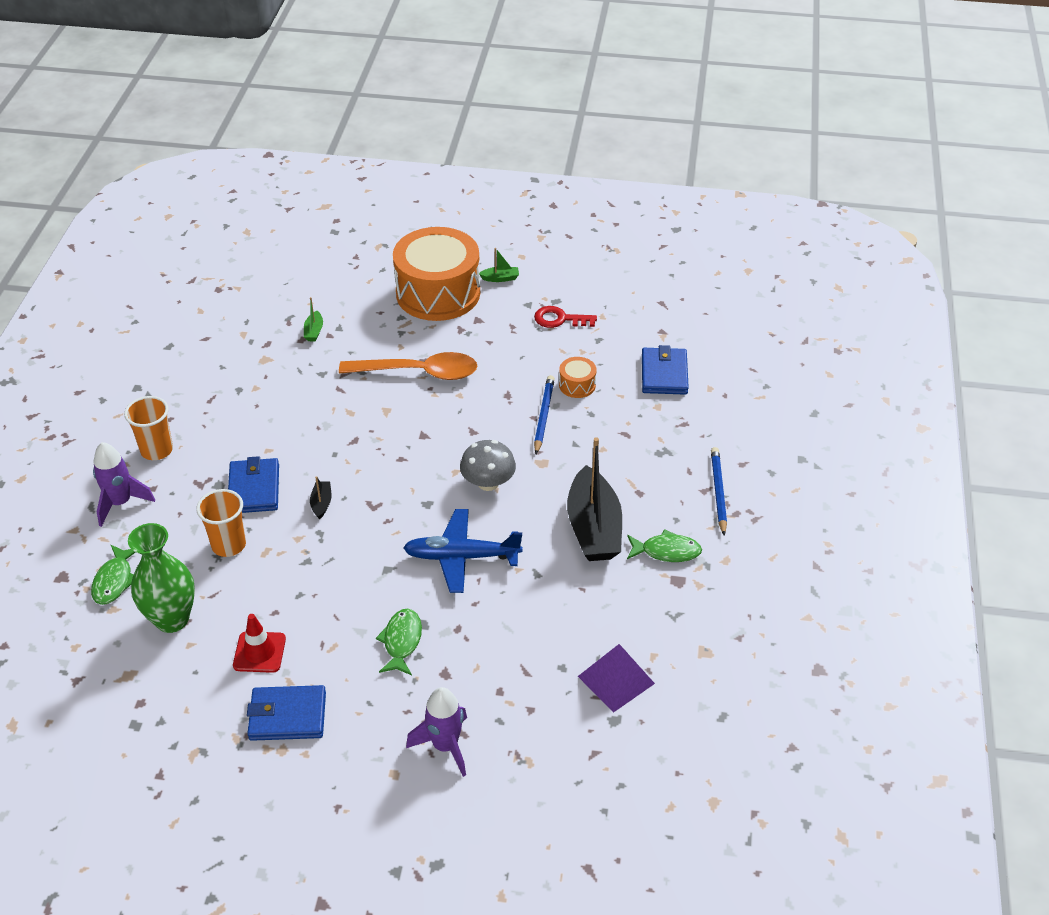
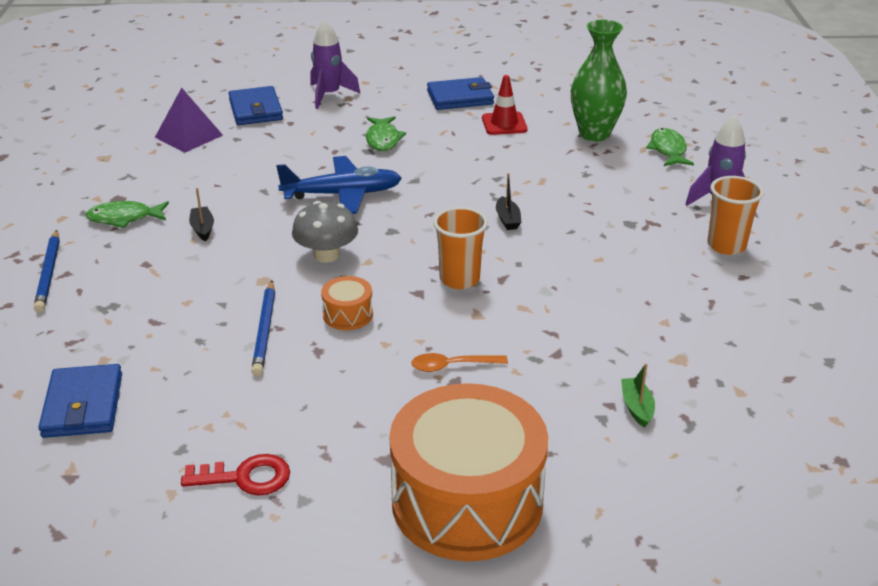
camera: 170 degrees right, 10 degrees down
(229, 545) = (581, 181): orange cup -> orange cup (459, 279)
(254, 489) = (589, 224): blue wallet -> blue wallet (256, 110)
(418, 372) = (452, 366): orange spoon -> orange spoon, size x0.48
(500, 278) = (361, 549): green boat -> none
(577, 385) = (218, 375): orange drum -> orange drum (348, 314)
(593, 528) = (202, 228): black boat -> black boat, size x0.40

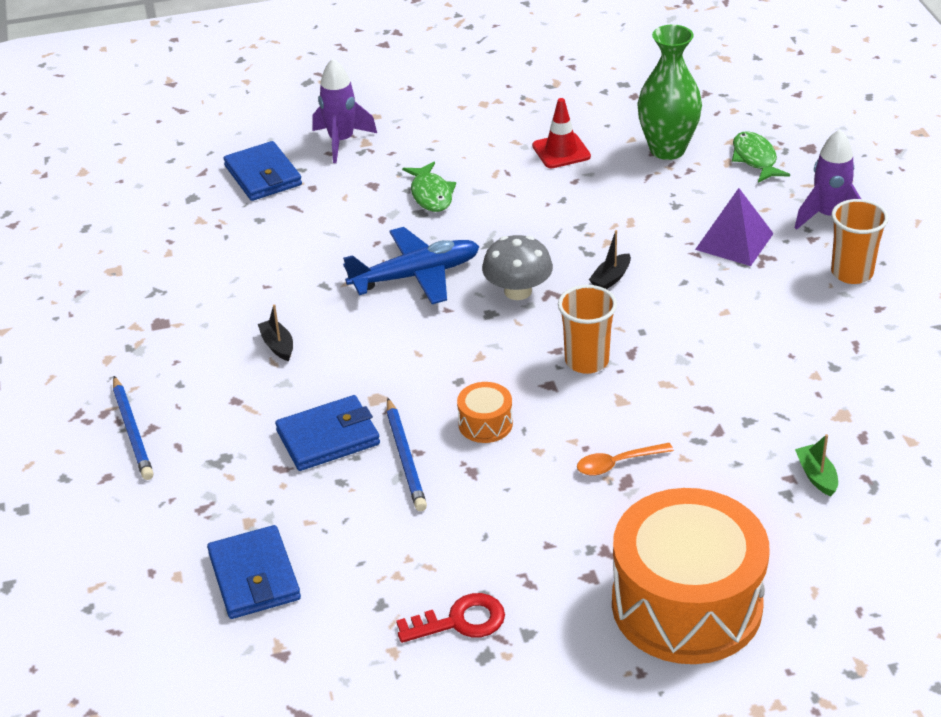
camera: 10 degrees left, 5 degrees up
(124, 218) = (181, 347): green fish -> none
(188, 136) = (200, 225): purple pyramid -> purple pyramid (734, 241)
(326, 255) = (431, 356): grey mushroom -> grey mushroom (518, 291)
(460, 98) = (496, 122): blue wallet -> blue wallet (328, 437)
(507, 219) = (611, 278): black boat -> black boat turned 60 degrees clockwise

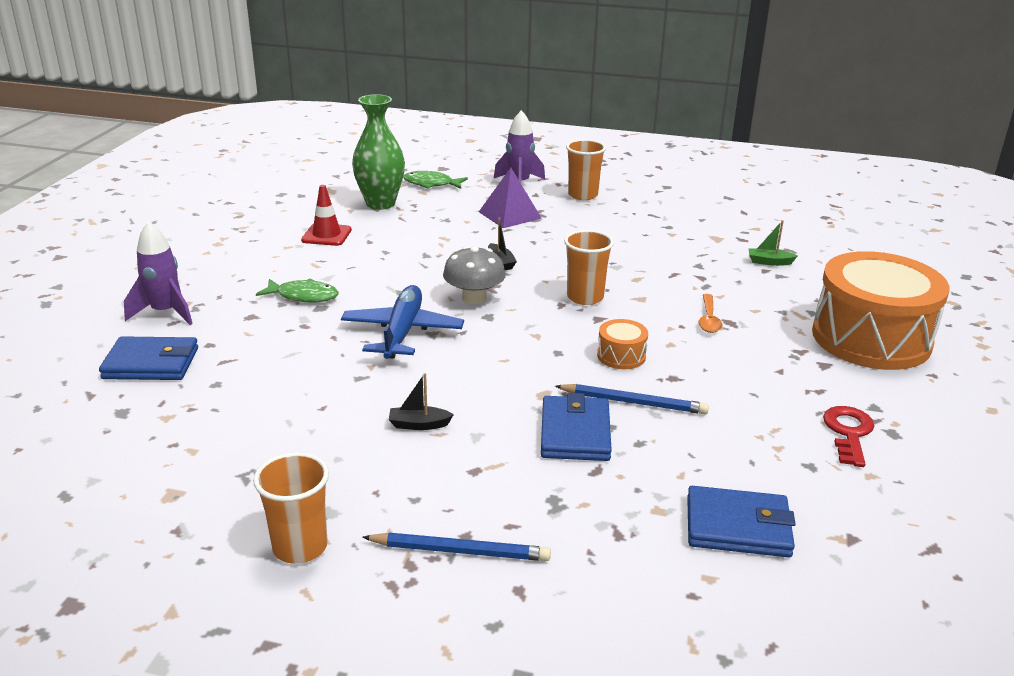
camera: 65 degrees left, 10 degrees down
(93, 354) = (300, 547): none -> orange cup

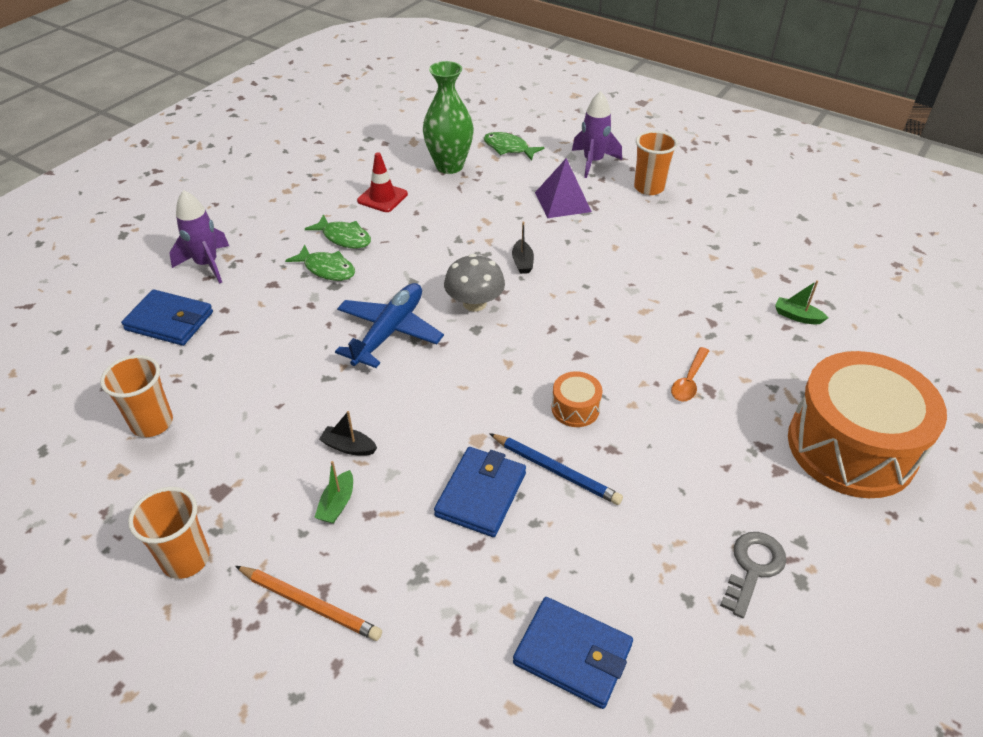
camera: 20 degrees right, 15 degrees up
(306, 270) = (344, 238): none -> green fish
(436, 469) = (337, 504): none -> green boat
(460, 551) = (310, 604): blue pencil -> orange pencil
(585, 297) = (580, 324): orange cup -> orange cup (152, 423)
(848, 432) = (753, 567): red key -> grey key

